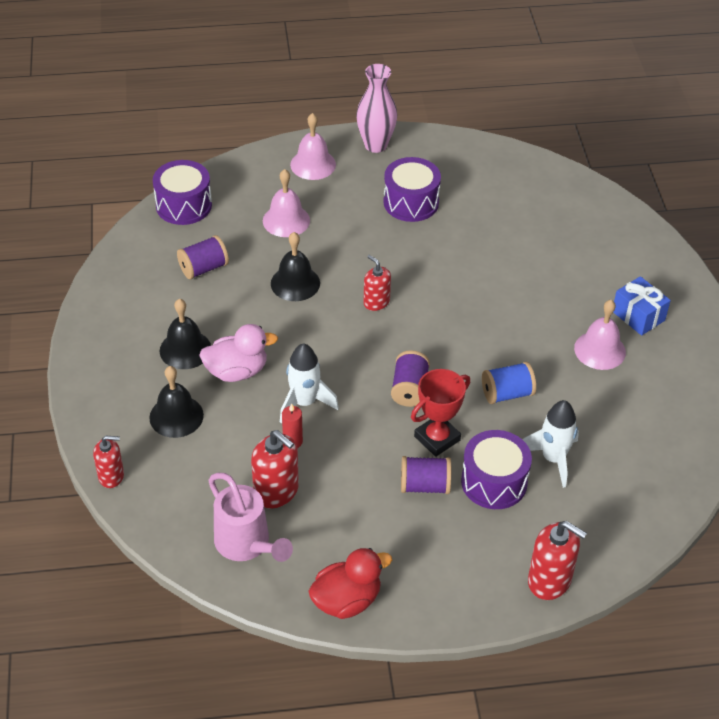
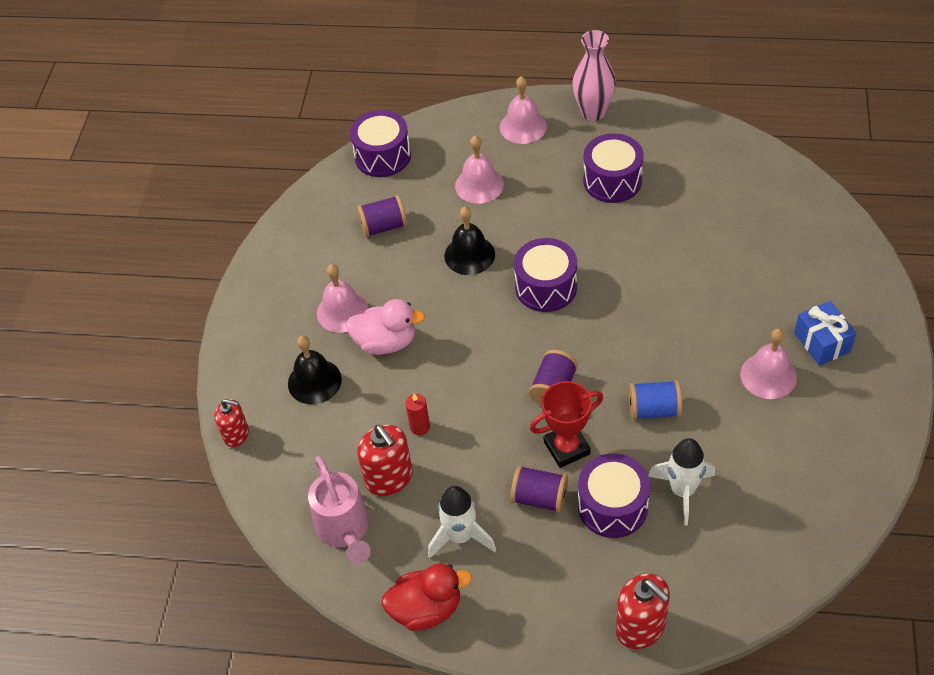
camera: 20 degrees right, 5 degrees up
(185, 349) = (342, 311): black bell -> pink bell
(304, 403) = (443, 387): white rocket -> white rocket (460, 536)
(376, 302) = (546, 287): red soap dispenser -> purple drum

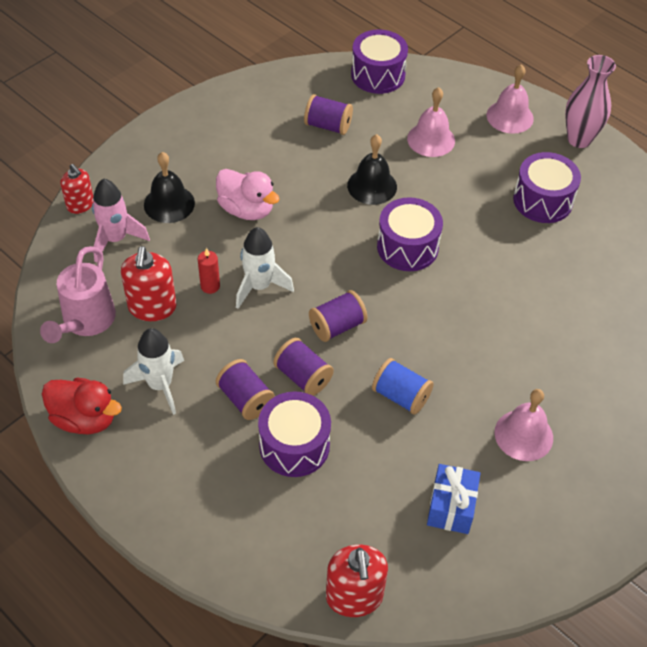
camera: 30 degrees right, 0 degrees up
(299, 443) = (116, 239): none -> pink rocket
(342, 311) = (237, 167): pink bell -> none
(566, 448) = (303, 377): red trophy -> purple spool
(640, 627) = (224, 551): red soap dispenser -> red soap dispenser (354, 596)
(682, 491) = (361, 474): white rocket -> white rocket (259, 286)
(822, 342) = (598, 440): blue gift -> blue gift (451, 507)

